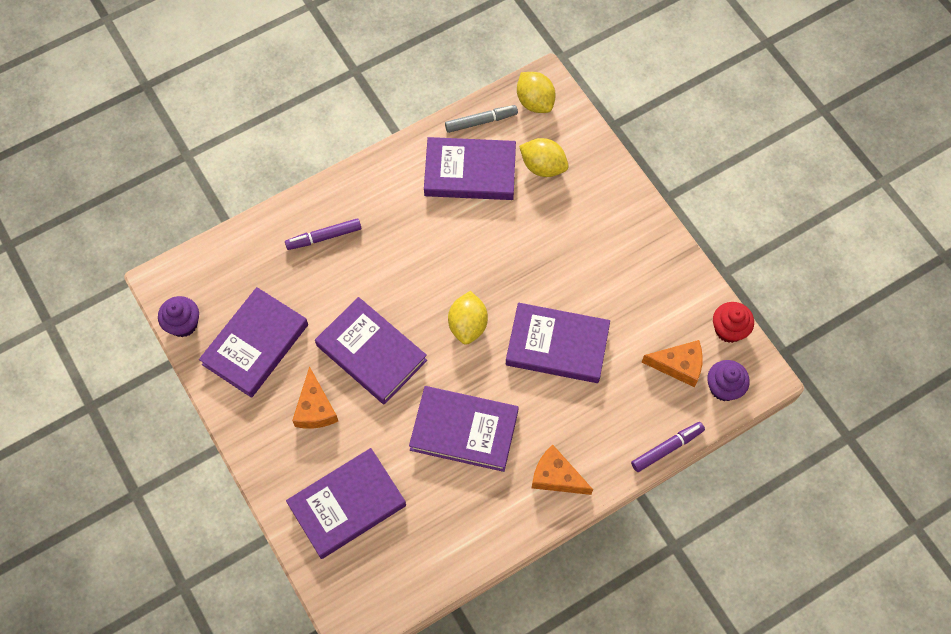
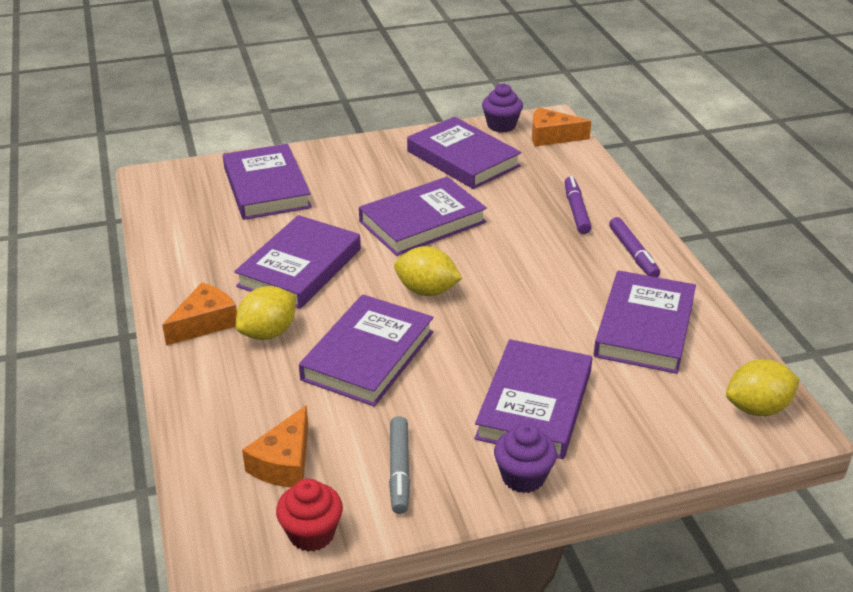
camera: 105 degrees right, 30 degrees down
(315, 408) = (377, 182): orange cheese -> orange cheese (552, 136)
(480, 121) = (725, 350): grey marker -> grey marker (399, 470)
(543, 166) = (642, 395): yellow lemon -> yellow lemon (268, 333)
(573, 228) = (534, 404): none -> purple book
(666, 448) = (178, 422): purple marker -> purple marker (633, 253)
(724, 387) = (227, 503): purple cupcake -> purple cupcake (523, 477)

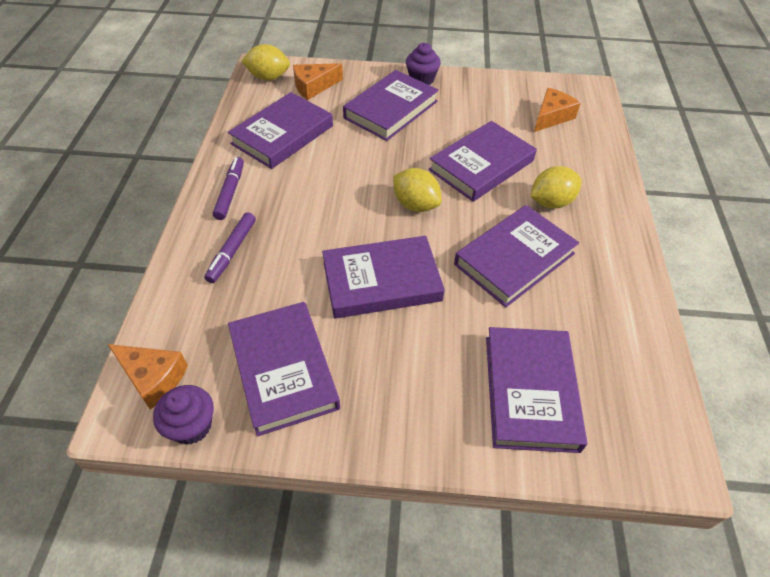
camera: 160 degrees left, 15 degrees up
(205, 323) = (601, 224): orange cheese -> orange cheese (314, 86)
(311, 534) = (542, 83): red cupcake -> none
(399, 470) = (486, 98): grey marker -> none

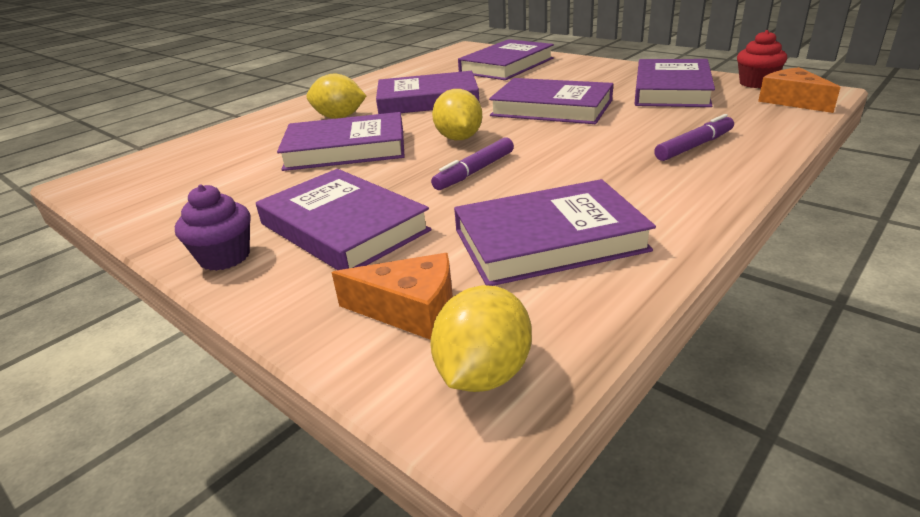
camera: 140 degrees left, 20 degrees down
(191, 426) = (756, 83): purple cupcake -> red cupcake
(230, 192) = (678, 192): purple marker -> purple marker (475, 171)
(268, 77) = (483, 373): yellow lemon -> yellow lemon turned 75 degrees clockwise
(391, 110) = (343, 227): purple book -> purple book turned 60 degrees clockwise
(551, 117) = (192, 167): orange cheese -> none

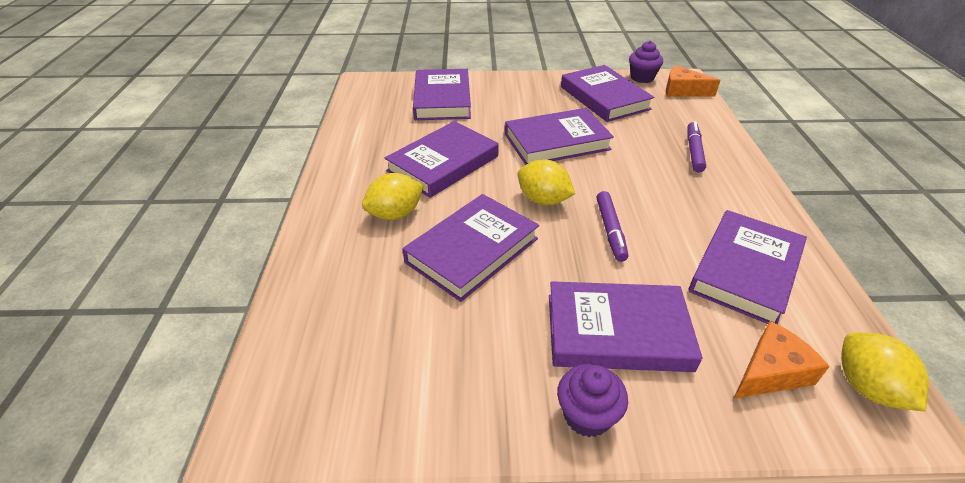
camera: 45 degrees left, 10 degrees up
(756, 83) = (642, 78): red cupcake -> purple cupcake

